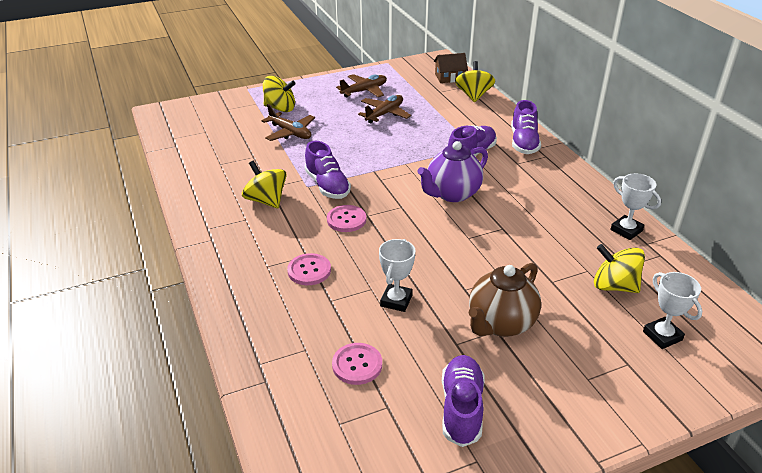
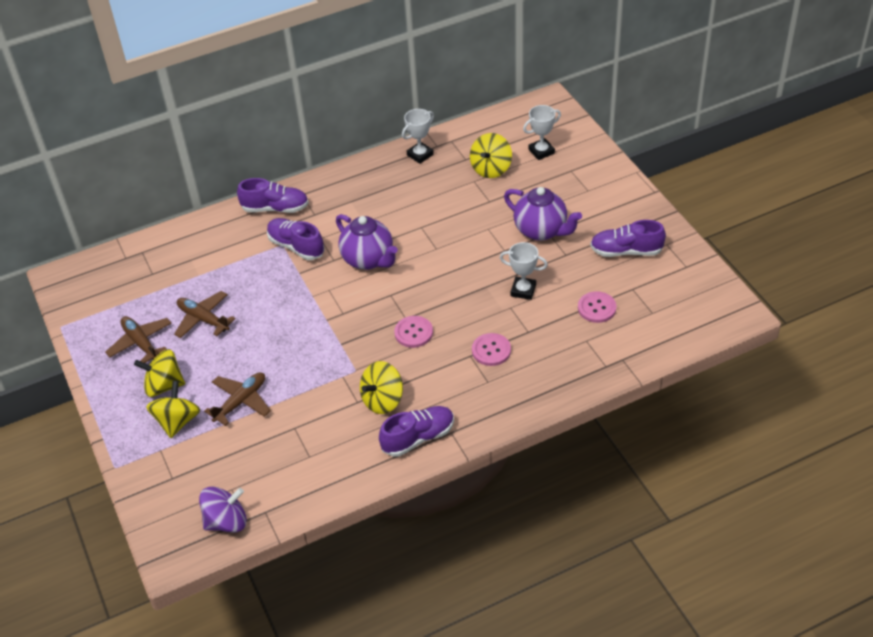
camera: 90 degrees left, 10 degrees up
(176, 130) = (226, 521): none -> purple spinning top
(327, 186) = (355, 354): purple shoe -> purple shoe (418, 438)
(449, 77) = (115, 265): brown house -> none
(473, 95) = (167, 244): yellow spinning top -> yellow spinning top (164, 385)
(500, 324) = (541, 231): brown teapot -> purple teapot

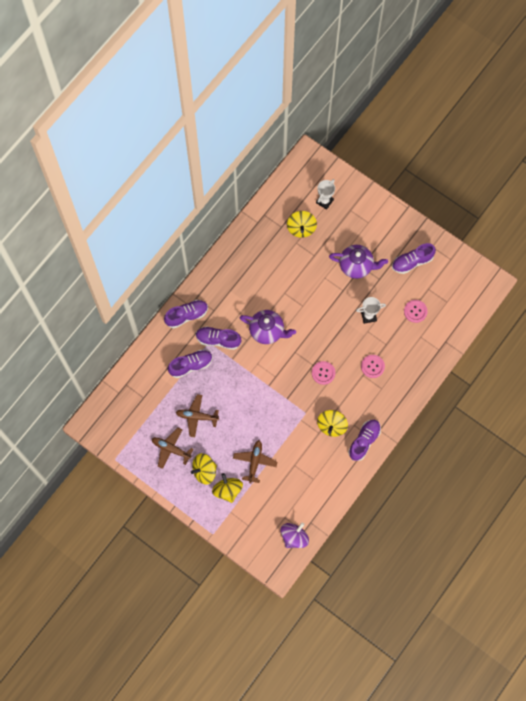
camera: 30 degrees left, 25 degrees up
(240, 261) = (191, 365): none -> purple shoe
(420, 155) = (251, 234): white trophy -> none

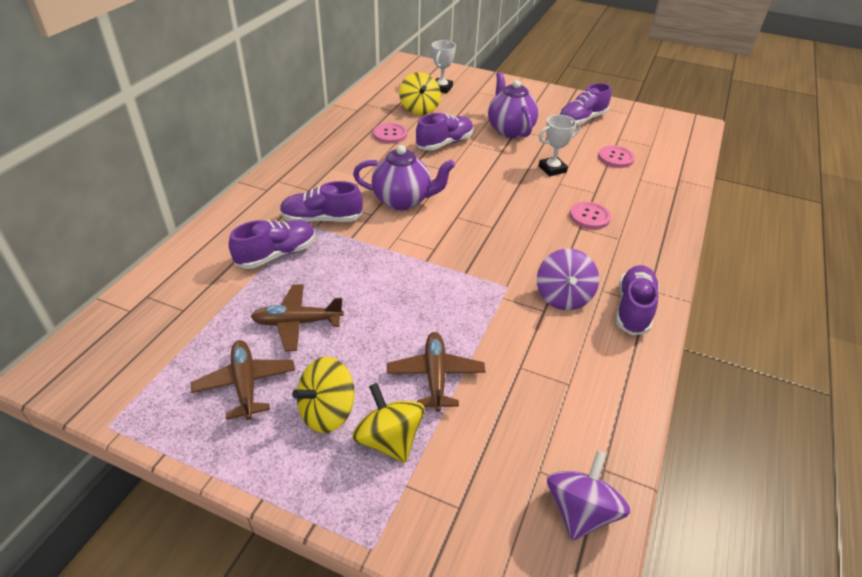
camera: 15 degrees left, 30 degrees down
(171, 449) = (245, 384): brown plane -> brown plane turned 60 degrees clockwise
(187, 315) = (263, 200): purple shoe -> purple shoe (444, 143)
(323, 373) = (514, 234): pink button -> pink button (390, 134)
(332, 426) = (563, 297): yellow spinning top -> purple spinning top
(356, 266) = (510, 130): purple teapot -> purple teapot turned 105 degrees counterclockwise

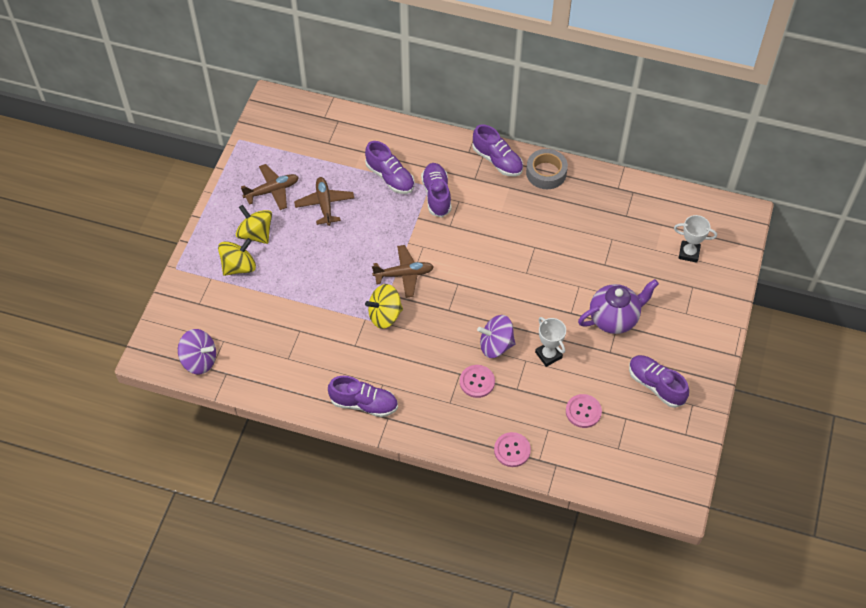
camera: 85 degrees right, 15 degrees up
(321, 144) = (546, 173): none -> grey tape
(390, 134) = (578, 221): pink button -> pink button (512, 450)
(403, 201) = (472, 244): purple teapot -> none
(419, 109) = (635, 238): yellow spinning top -> yellow spinning top (385, 315)
(435, 375) = (287, 284): brown plane -> brown plane (404, 274)
(444, 143) = (573, 265): purple shoe -> purple shoe (497, 160)
(563, 297) = (371, 358): purple spinning top -> purple spinning top (496, 345)

